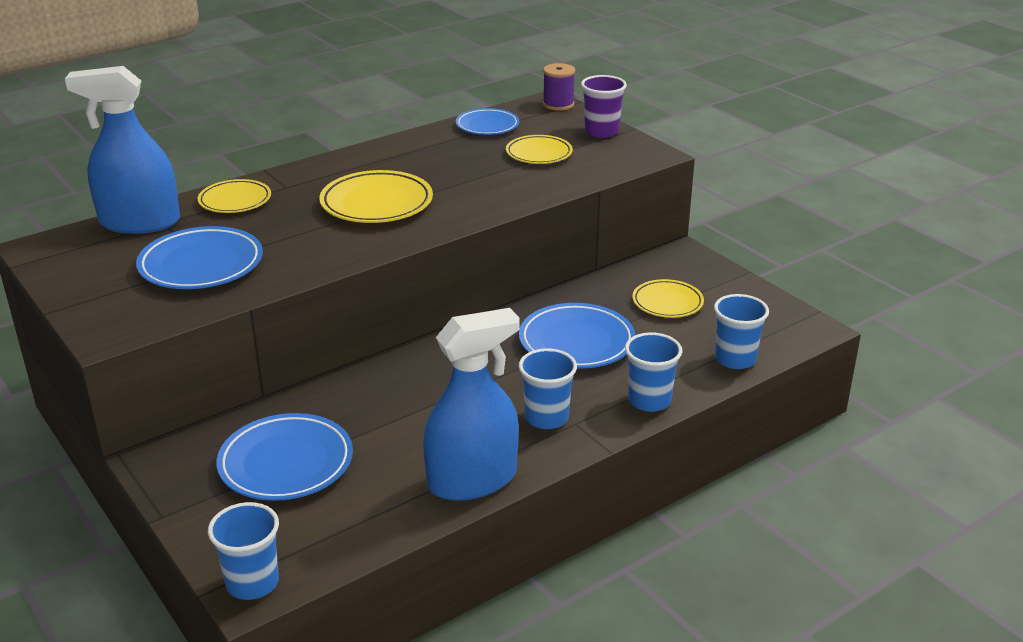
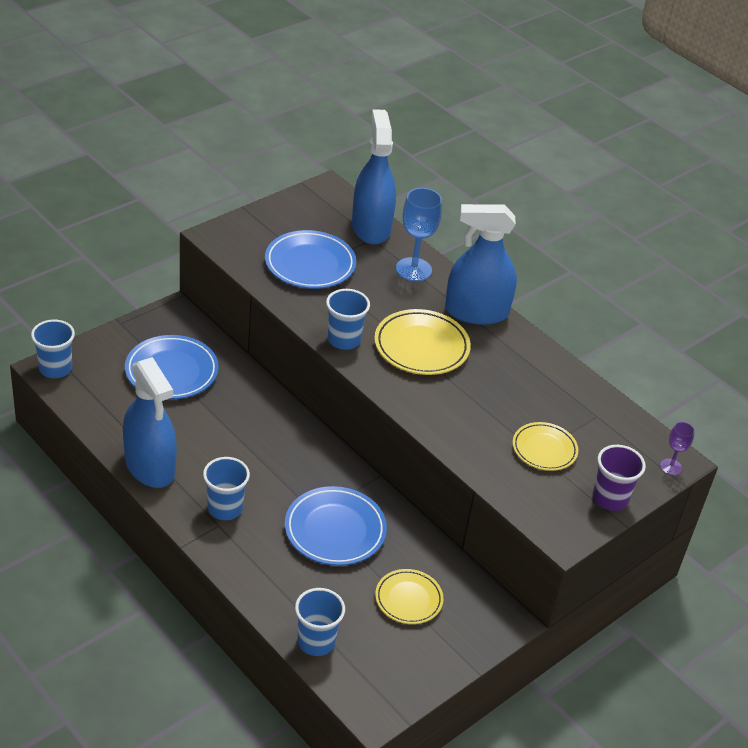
camera: 80 degrees right, 10 degrees up
(235, 200) = (413, 269): yellow plate -> blue goblet
(322, 171) = (476, 312): none -> blue spray bottle
(487, 126) = (600, 413): blue plate -> none
(558, 104) = (671, 467): purple spool -> purple goblet
(649, 400) = (250, 574): blue cup -> blue cup (344, 340)

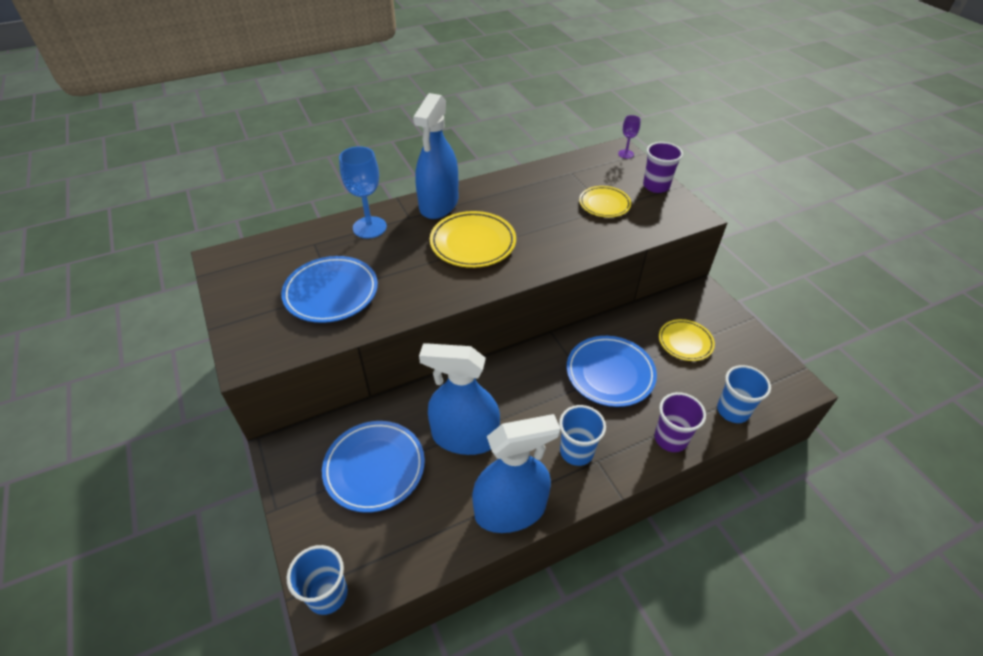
camera: 70 degrees left, 5 degrees up
(261, 584) = (670, 438): none -> purple cup
(344, 340) = (449, 289): blue cup -> none
(371, 227) = (297, 242): blue spray bottle -> blue spray bottle (464, 437)

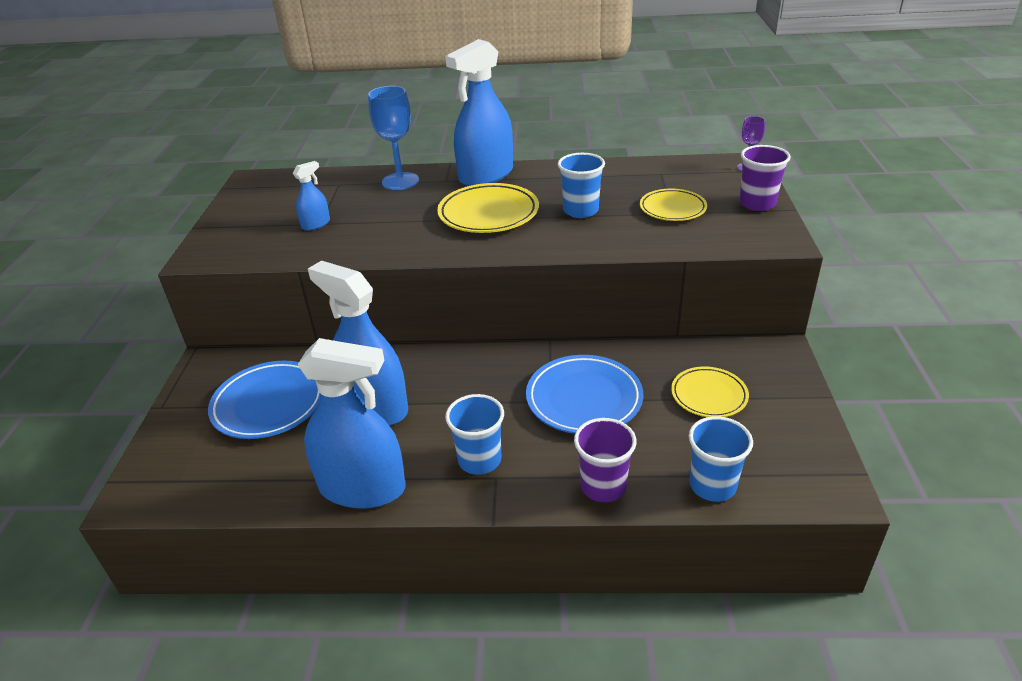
camera: 30 degrees right, 10 degrees down
(327, 594) = (141, 491): blue cup -> blue cup (580, 211)
(331, 293) = (316, 224): blue plate -> blue spray bottle

